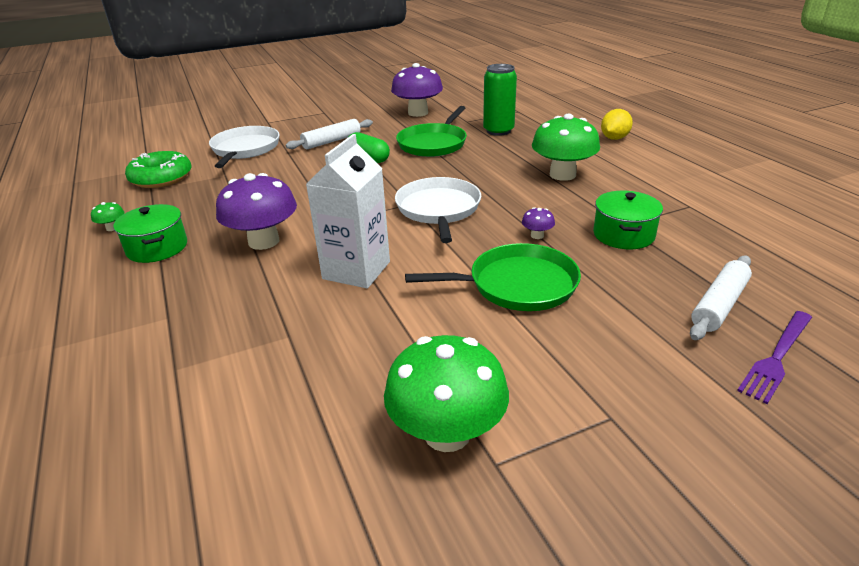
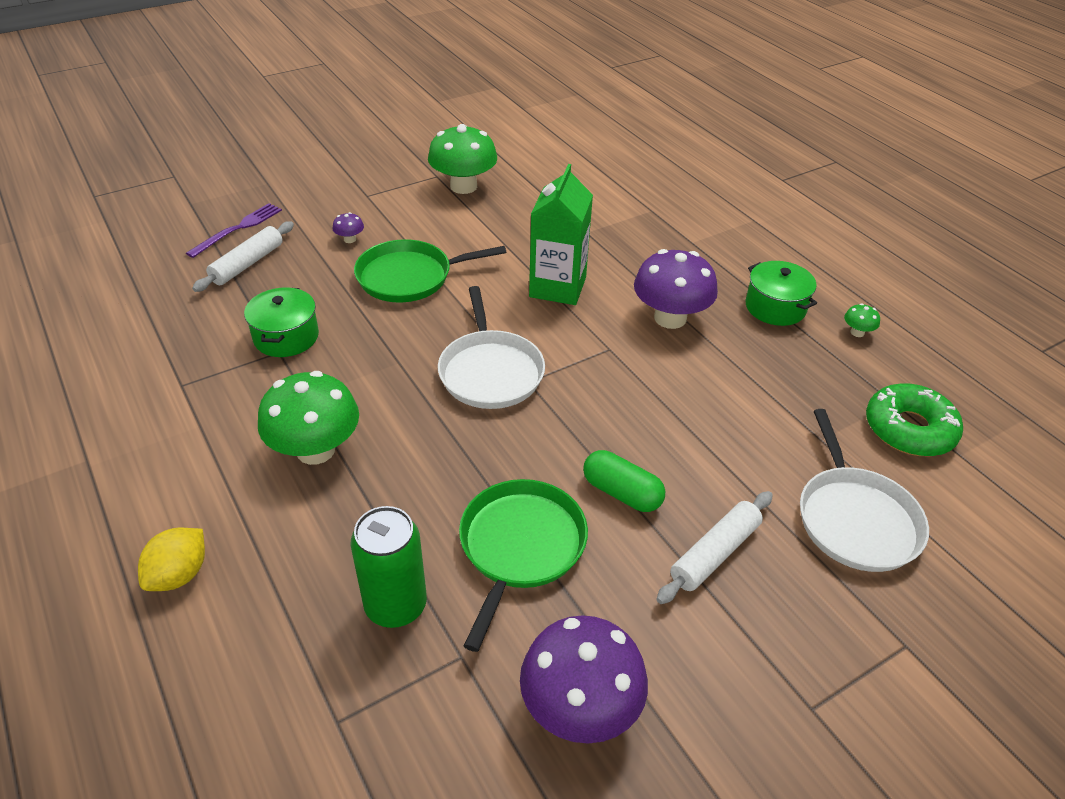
camera: 170 degrees right, 10 degrees up
(356, 270) = (557, 287): white carton -> green carton
(537, 235) = (379, 333): purple mushroom -> purple mushroom (350, 239)

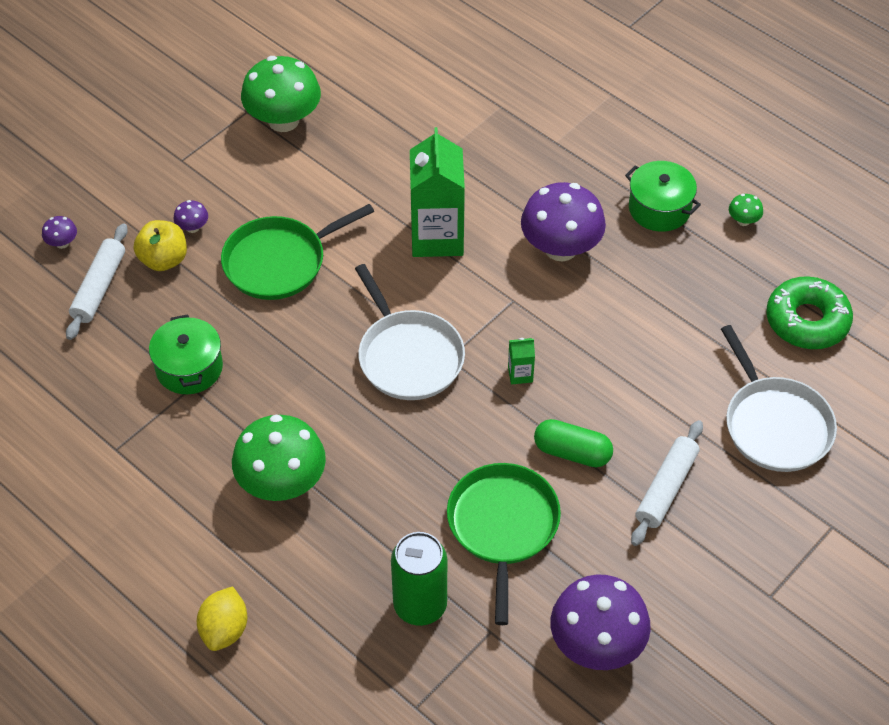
camera: 15 degrees left, 10 degrees up
(238, 229) = (62, 243): purple fork -> purple mushroom
(312, 256) = (164, 260): none -> yellow apple
(593, 410) = (520, 374): none -> green carton

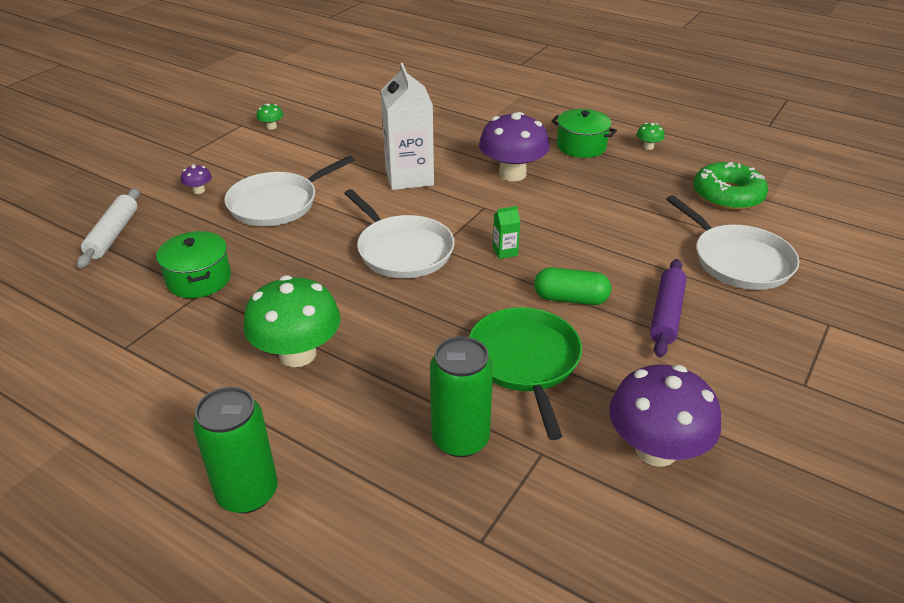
camera: 10 degrees left, 15 degrees down
(62, 243) = (80, 210): purple mushroom -> none
(164, 260) = (173, 212): yellow apple -> none
(224, 630) = (247, 493): yellow lemon -> green can
(279, 262) = (277, 203): green pan -> white pan
(283, 120) = (271, 127): green mushroom -> green mushroom, size x0.42
(437, 237) = (409, 177): green carton -> white carton
(666, 488) = (666, 314): white rolling pin -> purple rolling pin

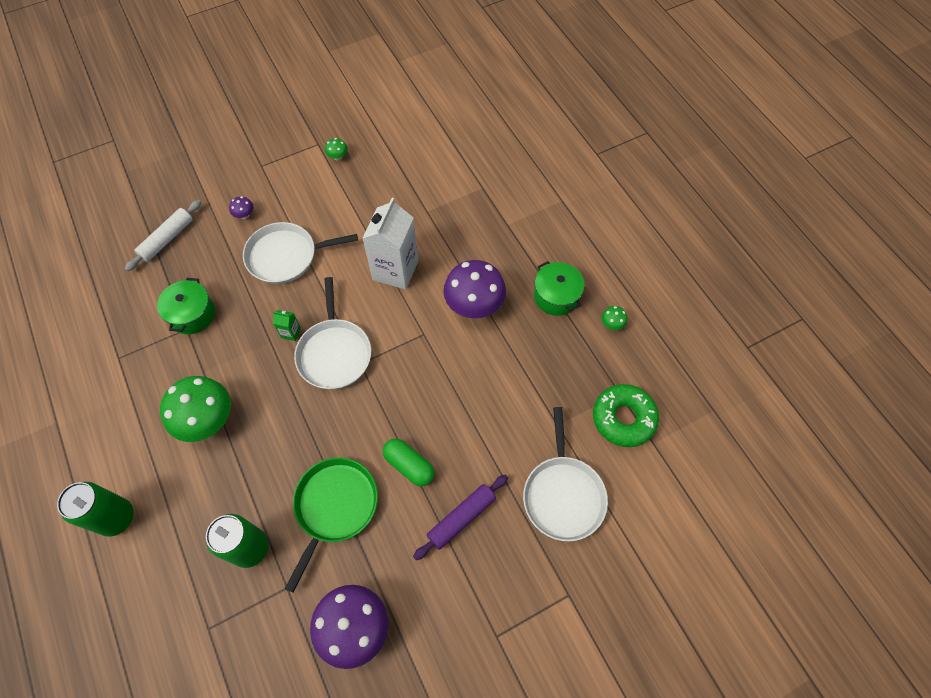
camera: 30 degrees right, 25 degrees up
(505, 251) = (402, 392): green carton -> green carton (291, 333)

